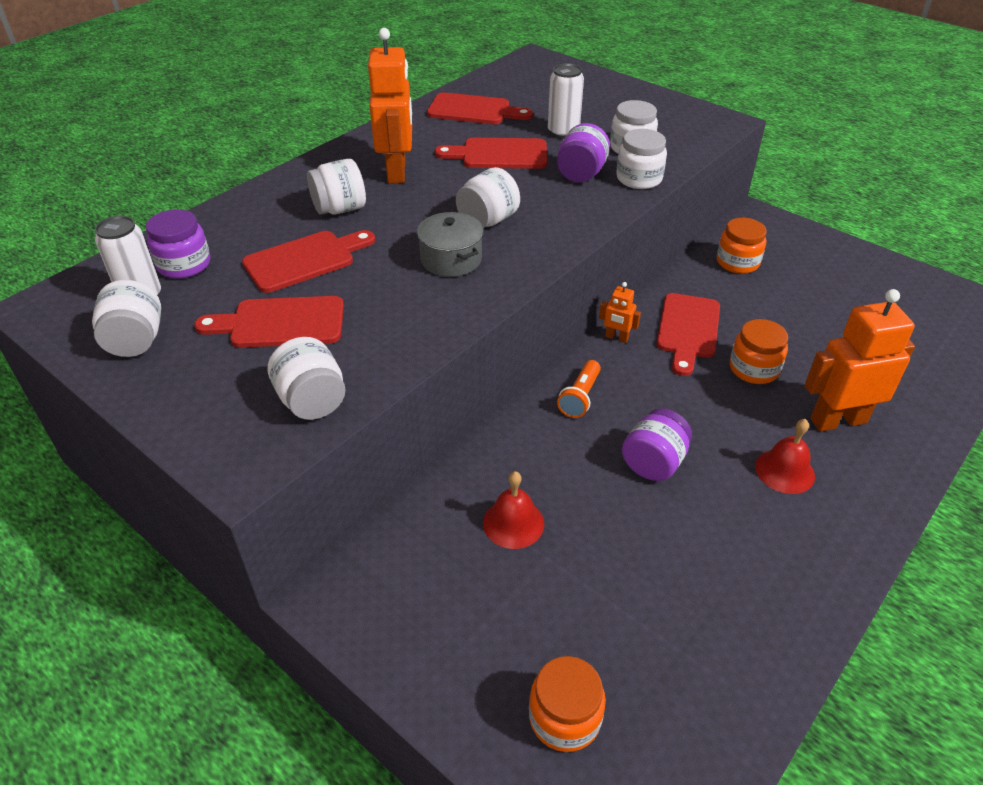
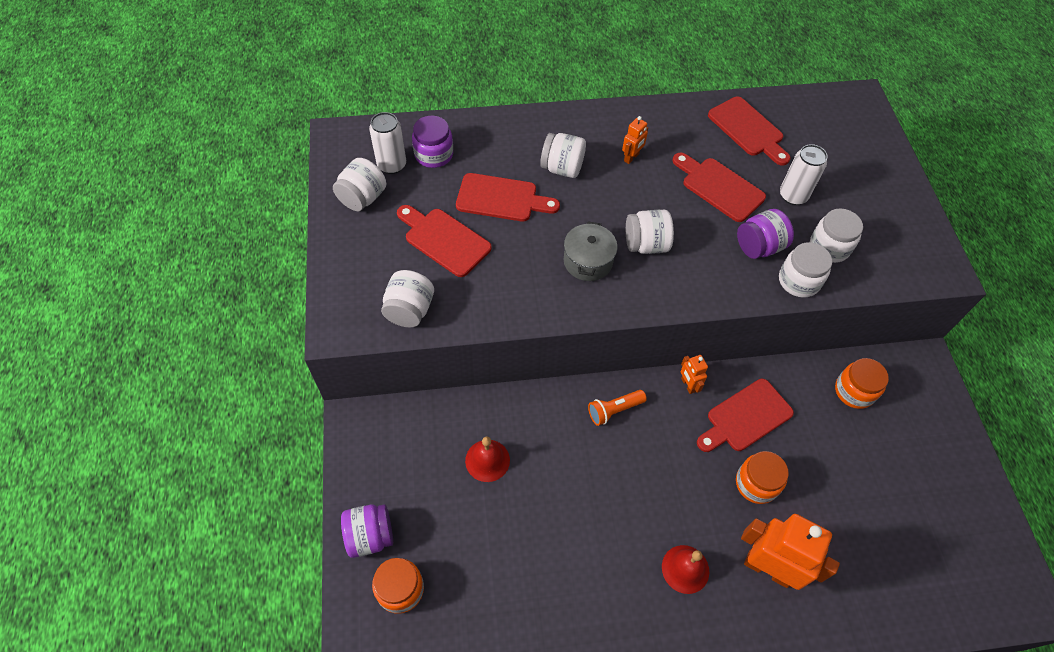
camera: 40 degrees right, 15 degrees up
(397, 171) = (631, 157): orange robot -> orange robot, size x0.47
(653, 463) = (608, 492): purple jar -> purple jar (370, 536)

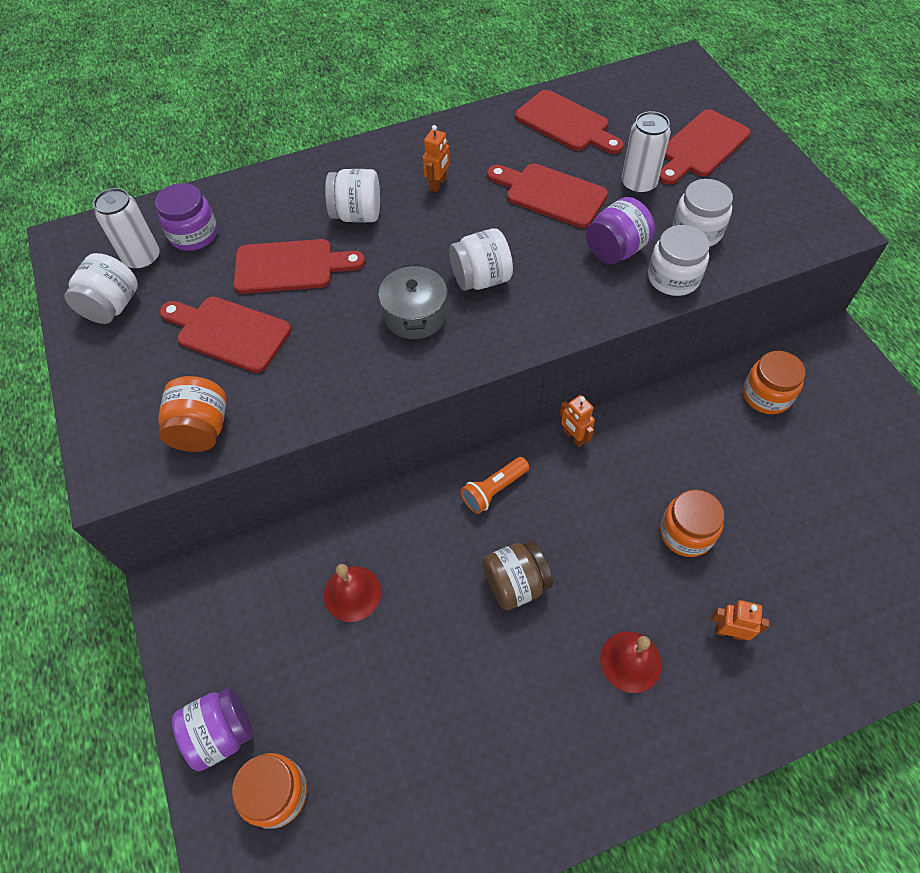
camera: 10 degrees left, 0 degrees up
(409, 310) = (201, 429): white jar -> orange jar
(612, 487) = (515, 584): none -> brown jar
(745, 417) = (651, 458): red cutting board -> red cutting board (701, 147)
(768, 568) = (729, 632): orange robot -> orange robot, size x0.47

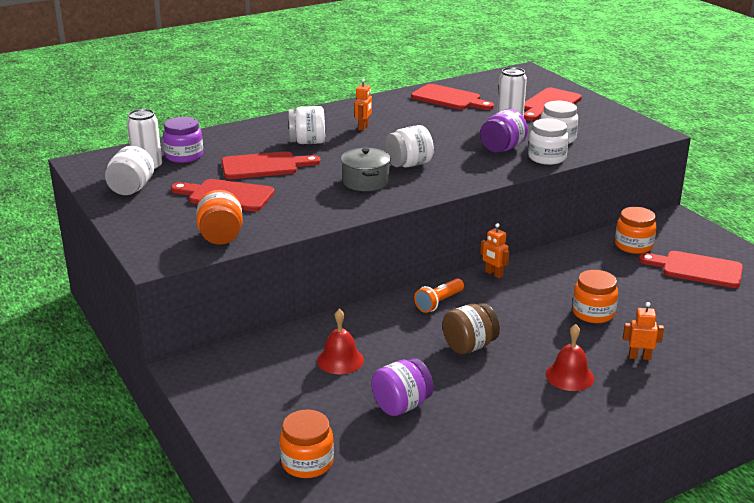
camera: 10 degrees left, 30 degrees down
(221, 733) = (252, 437): purple jar -> purple jar (401, 405)
(550, 194) = (448, 128): red cutting board -> red cutting board (697, 269)

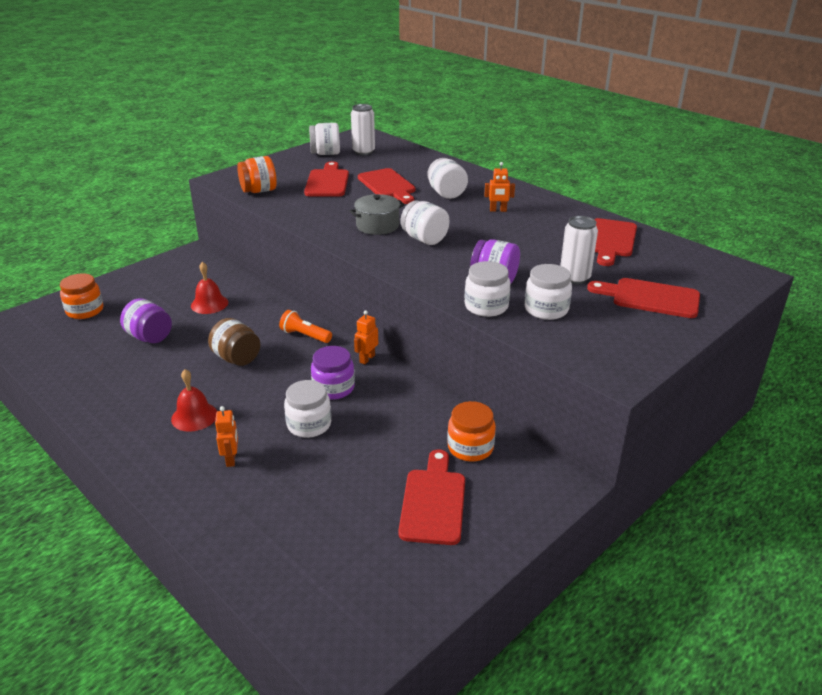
camera: 75 degrees right, 5 degrees up
(184, 156) = (391, 158): purple jar -> purple jar (333, 388)
(593, 313) = (309, 424): orange jar -> white jar

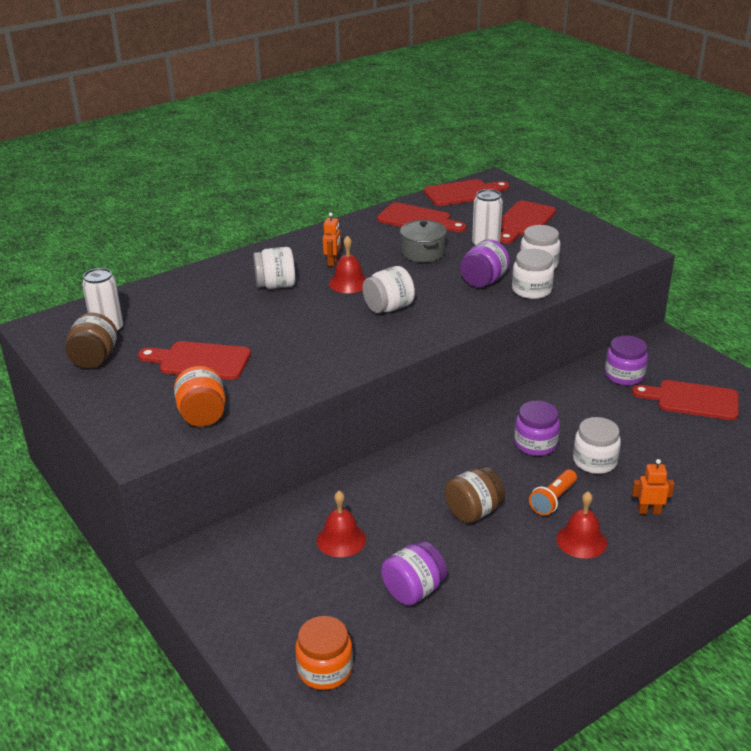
camera: 80 degrees left, 0 degrees up
(305, 335) = (434, 460): orange flashlight -> orange flashlight (553, 500)
(326, 153) = (94, 359): white jar -> brown jar
(367, 359) = (486, 420): orange robot -> none
(377, 226) = (346, 333): grey pot -> grey pot (423, 252)
(388, 185) = (234, 319): red cutting board -> red cutting board (462, 193)
(463, 220) = (348, 283): none -> red bell
(470, 447) = (624, 375): orange jar -> purple jar

